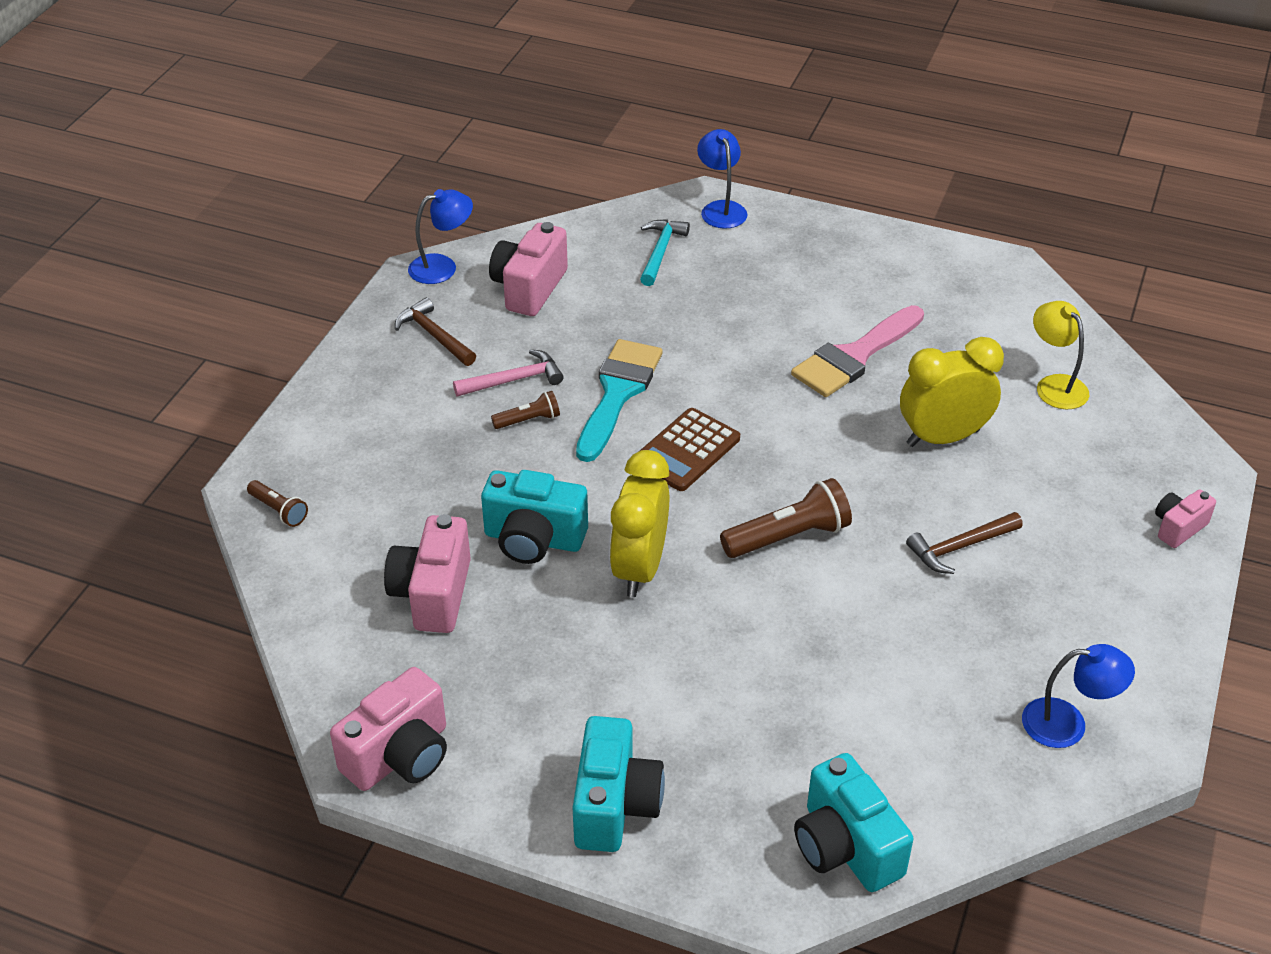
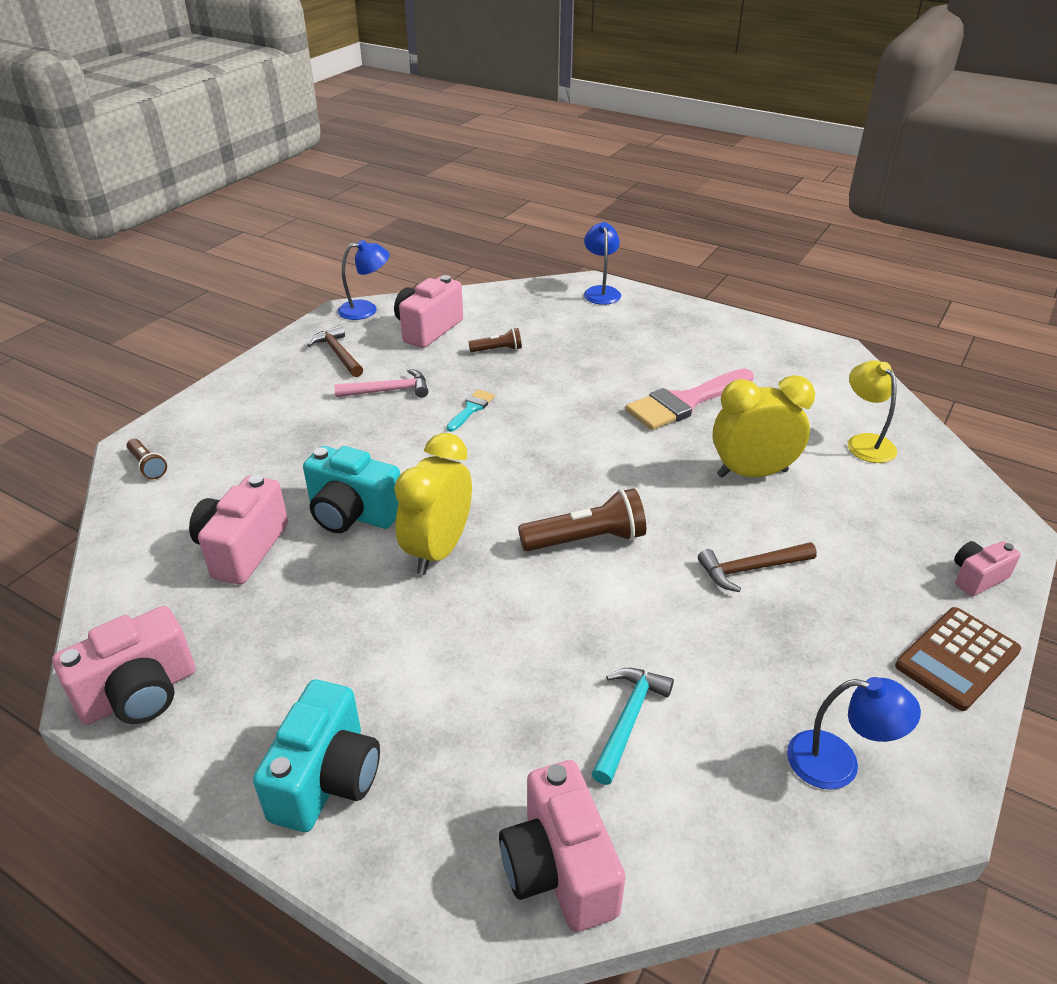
camera: 10 degrees right, 5 degrees down
(528, 420) = (388, 421): brown flashlight -> brown flashlight (498, 350)
(617, 393) = (471, 409): turquoise brush -> turquoise brush, size x0.48
(660, 252) = (542, 315): turquoise hammer -> turquoise hammer (628, 720)
(686, 450) = (515, 458): brown calculator -> brown calculator (957, 658)
(845, 847) = (559, 869): turquoise camera -> pink camera

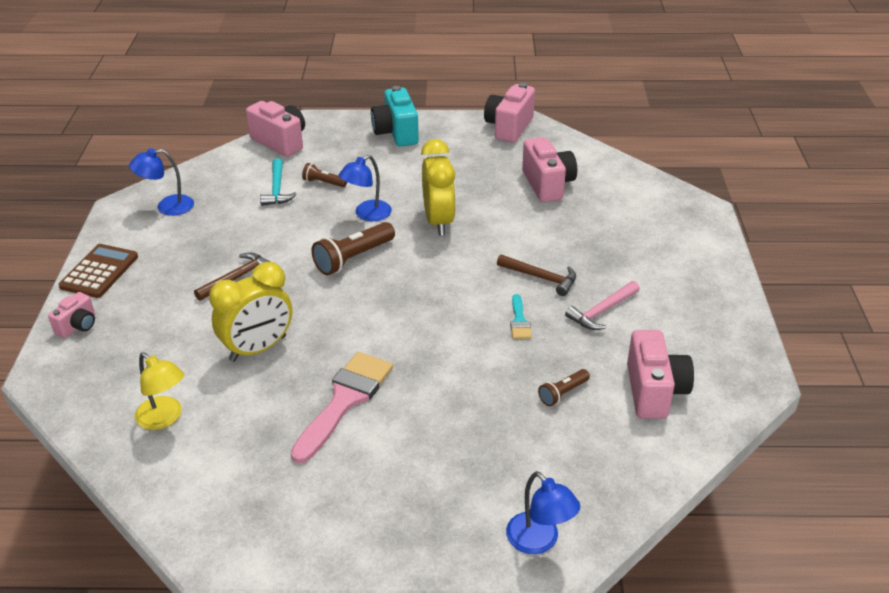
camera: 150 degrees right, 0 degrees up
(148, 466) = (673, 201): brown flashlight -> brown flashlight (323, 183)
(338, 354) = (690, 329): brown hammer -> brown hammer (541, 278)
(353, 514) = (511, 221): turquoise camera -> none
(366, 309) = (744, 392): blue lamp -> blue lamp (367, 214)

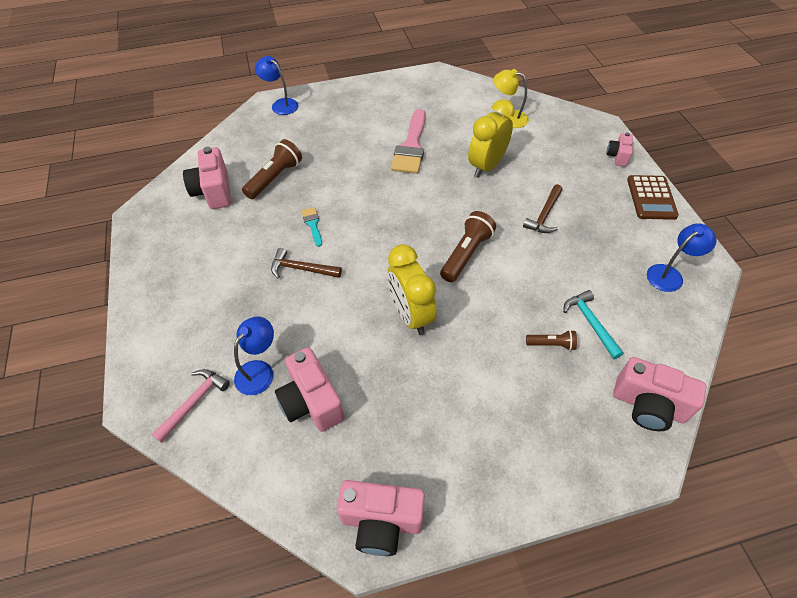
camera: 165 degrees right, 15 degrees up
(367, 214) = (482, 308): blue lamp -> blue lamp (259, 370)
(396, 133) = (524, 464): turquoise camera -> none
(509, 127) = (381, 521): pink camera -> pink camera turned 90 degrees clockwise
(563, 393) = (275, 178): brown flashlight -> brown flashlight, size x1.79
(602, 311) = (249, 246): pink hammer -> pink hammer (194, 402)

